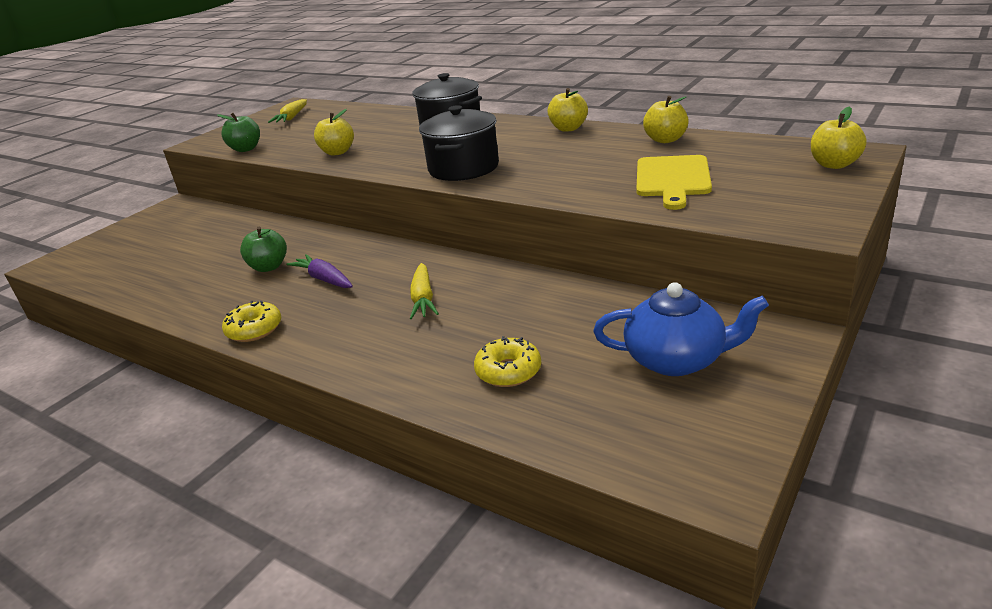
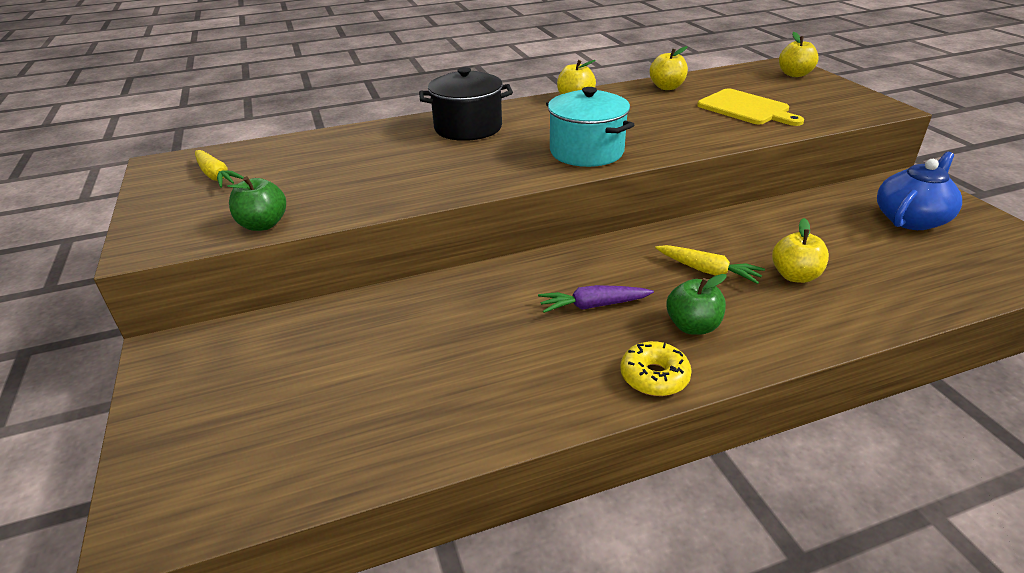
camera: 55 degrees left, 5 degrees up
(269, 267) = (509, 329): green apple -> green apple (692, 326)
(337, 152) = (411, 184): yellow apple -> yellow apple (795, 276)
(463, 168) = (586, 152): black pot -> turquoise pot
(508, 371) = (873, 276): yellow donut -> none

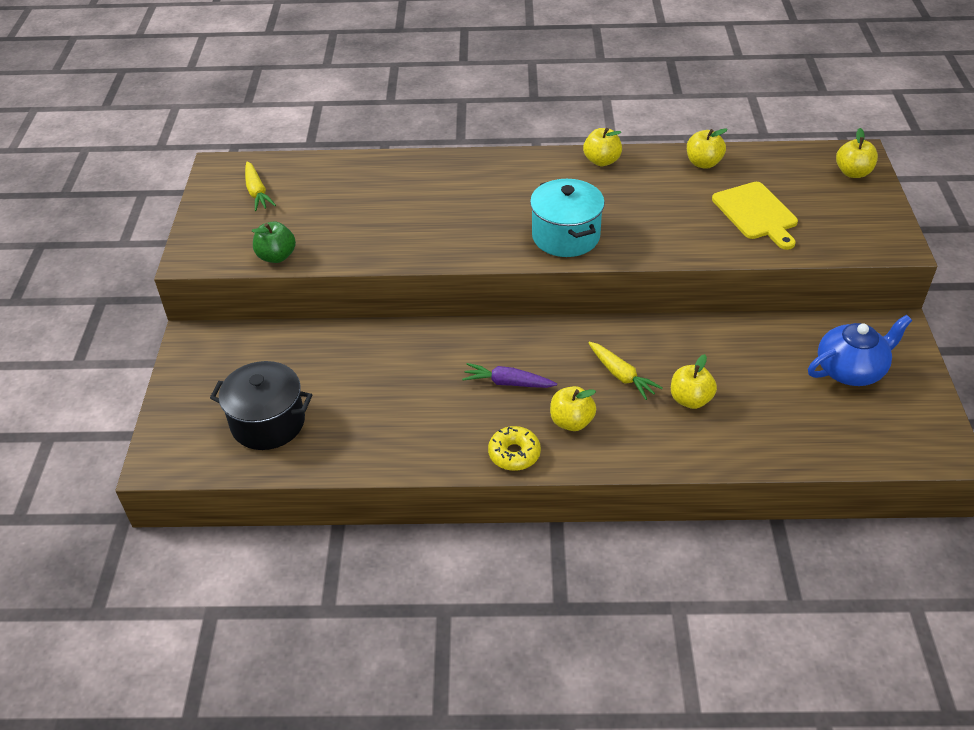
camera: 20 degrees right, 10 degrees up
(468, 128) = (481, 180): black pot -> black pot (268, 422)
(692, 326) = (571, 422): green apple -> yellow apple

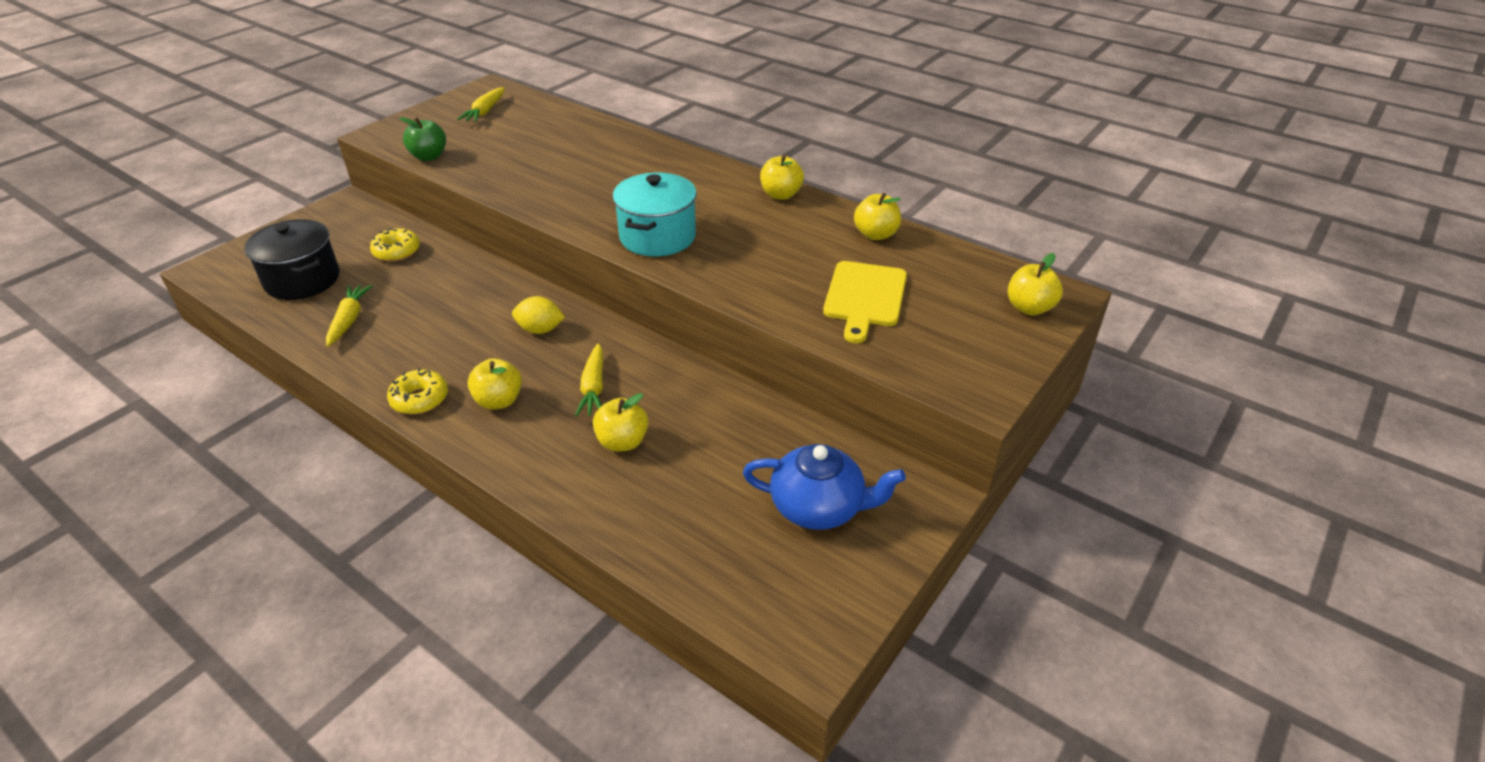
camera: 35 degrees right, 5 degrees down
(312, 356) = (397, 251): none -> yellow donut
(364, 430) = (349, 320): none -> yellow carrot
(507, 383) = (497, 343): purple carrot -> none
(524, 355) = (540, 330): none -> yellow lemon

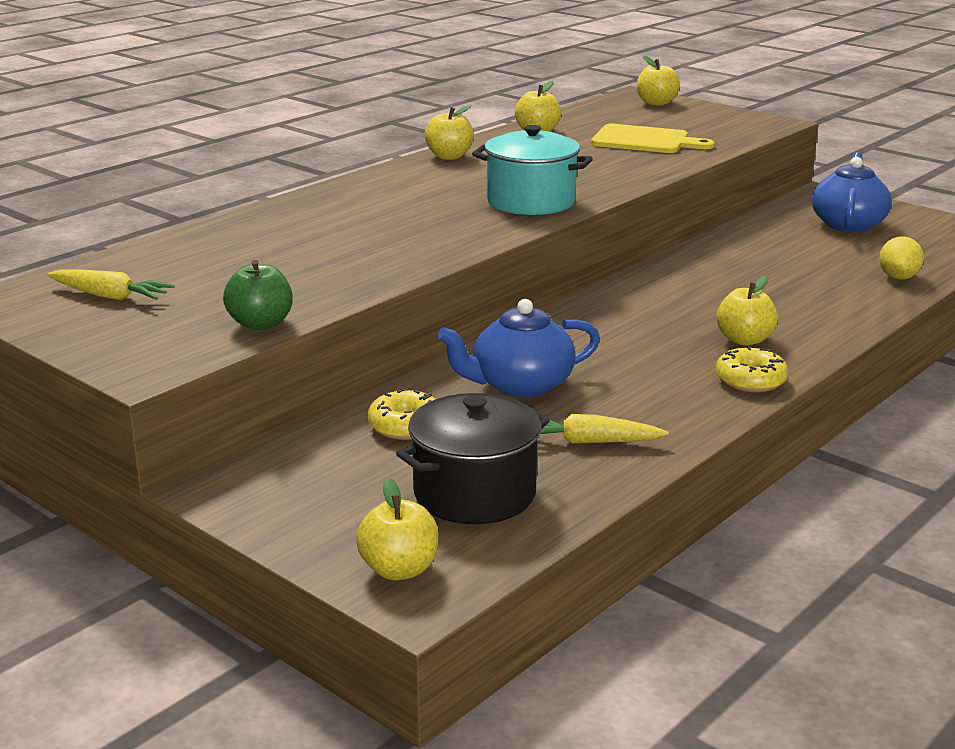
camera: 85 degrees left, 15 degrees down
(442, 291) = (520, 385): none -> blue teapot
(540, 330) = (610, 325): yellow lemon -> yellow lemon (898, 277)
(593, 388) = (714, 298): yellow carrot -> none
(622, 442) = (793, 285): yellow apple -> yellow apple (399, 569)

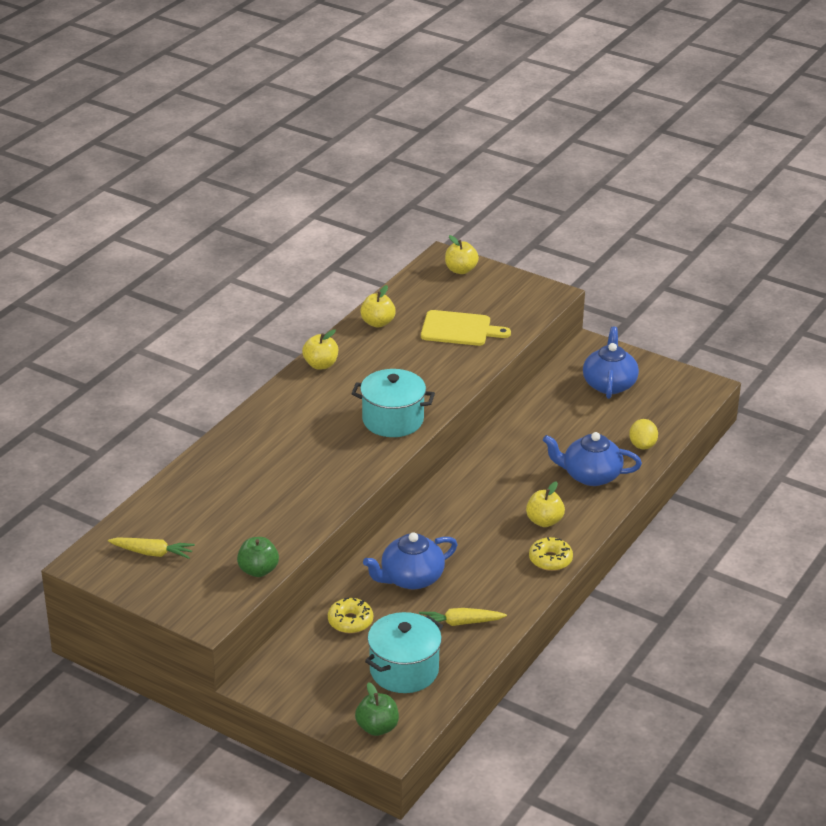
camera: 10 degrees left, 10 degrees up
(399, 569) = (377, 727): yellow apple -> green apple
(474, 493) = (404, 670): black pot -> turquoise pot
(819, 300) = (590, 475): none -> blue teapot

